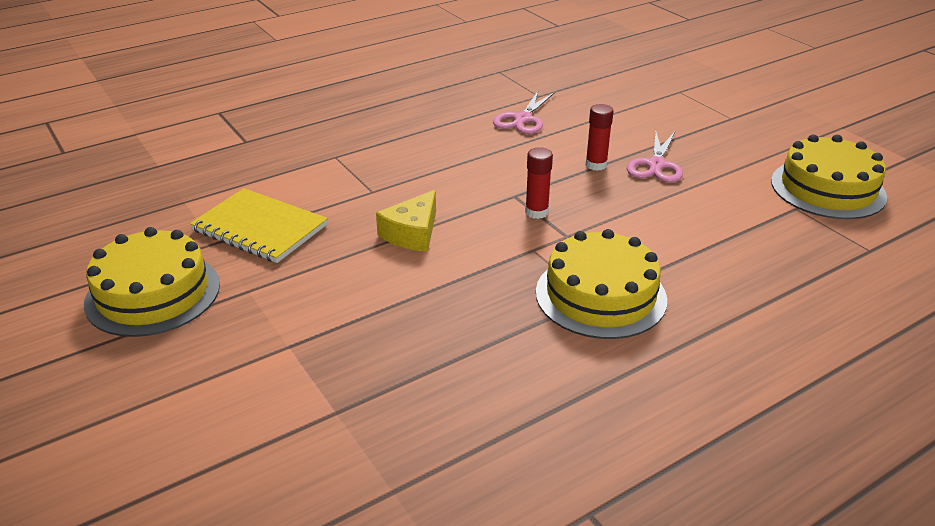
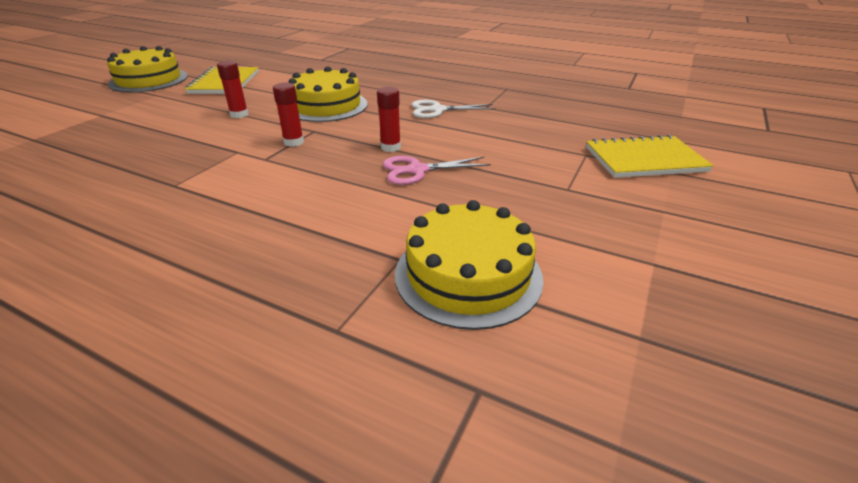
camera: 60 degrees right, 0 degrees up
(412, 233) = (239, 115): yellow cheese -> red glue stick
(523, 119) = (437, 110): pink scissors -> white scissors
(600, 295) = (178, 187): yellow cake -> yellow cake (326, 106)
(705, 76) = (644, 160): none -> yellow notebook

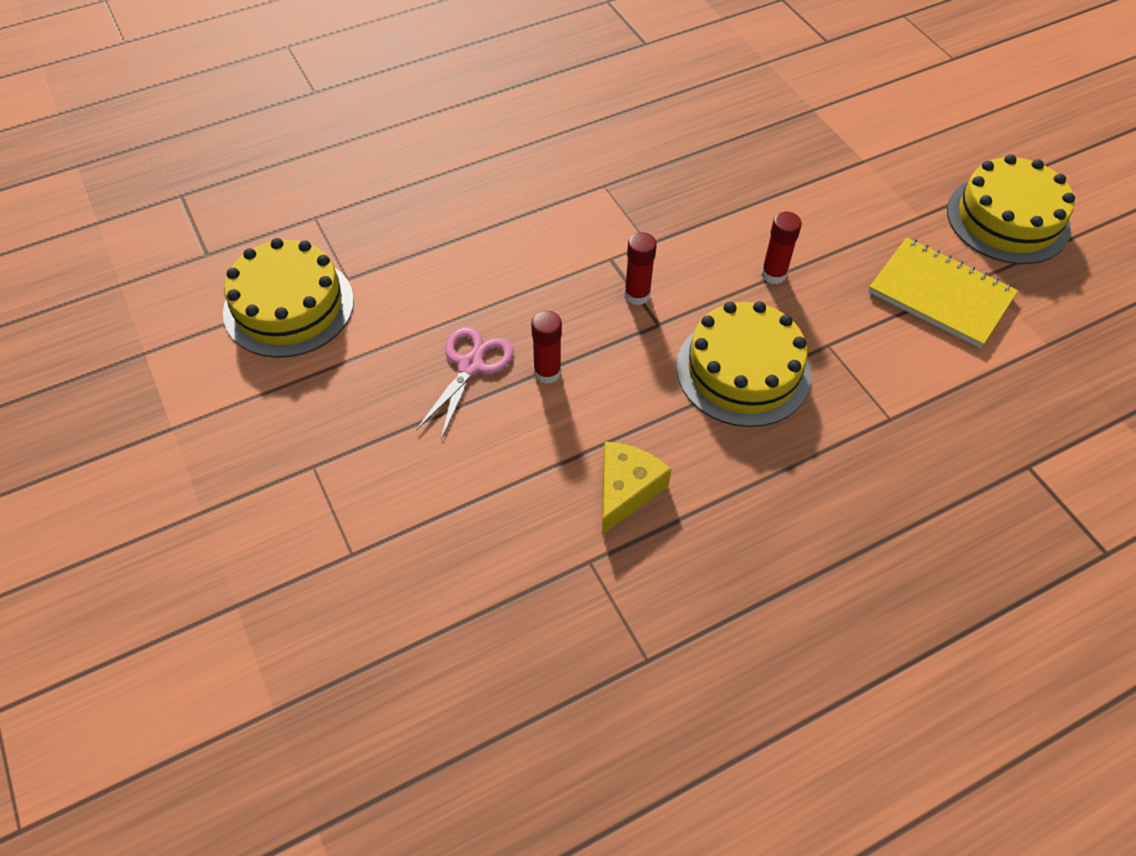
camera: 125 degrees right, 20 degrees up
(437, 110) = (626, 490): white scissors -> yellow cheese
(644, 160) = (280, 607): yellow notebook -> none

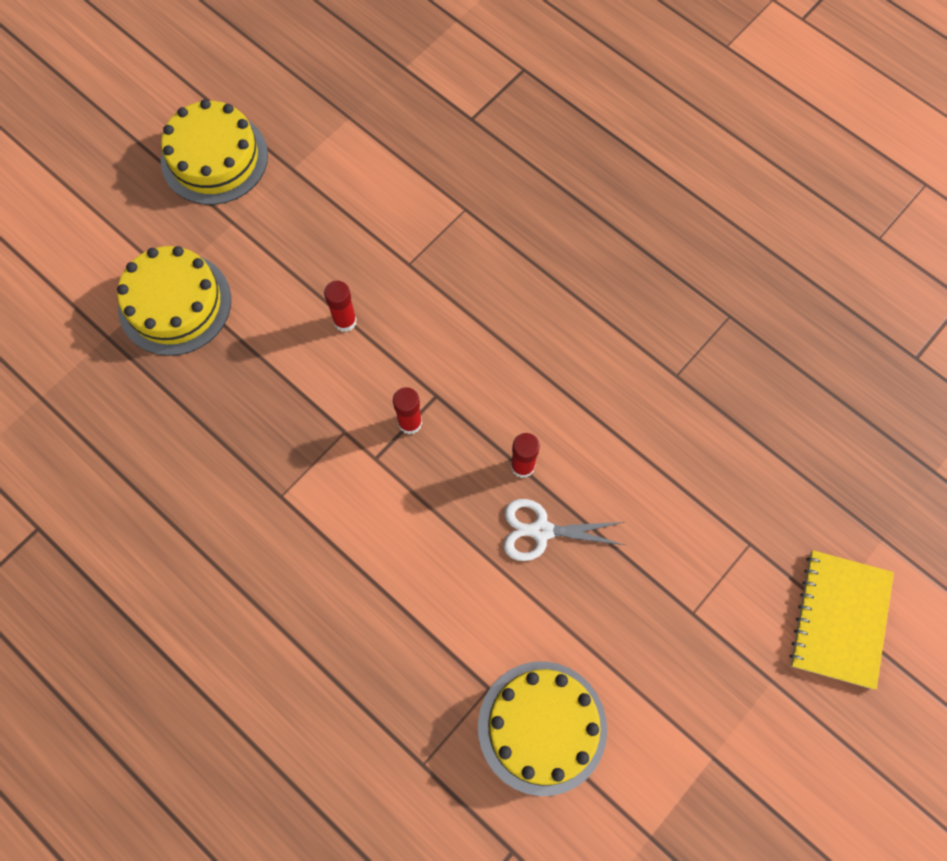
camera: 110 degrees left, 15 degrees up
(471, 365) = (541, 531): pink scissors -> white scissors
(626, 490) = (607, 370): yellow cheese -> none
(743, 371) = (460, 319): yellow cake -> yellow cake (175, 303)
(940, 295) = (323, 194): yellow notebook -> yellow notebook (840, 619)

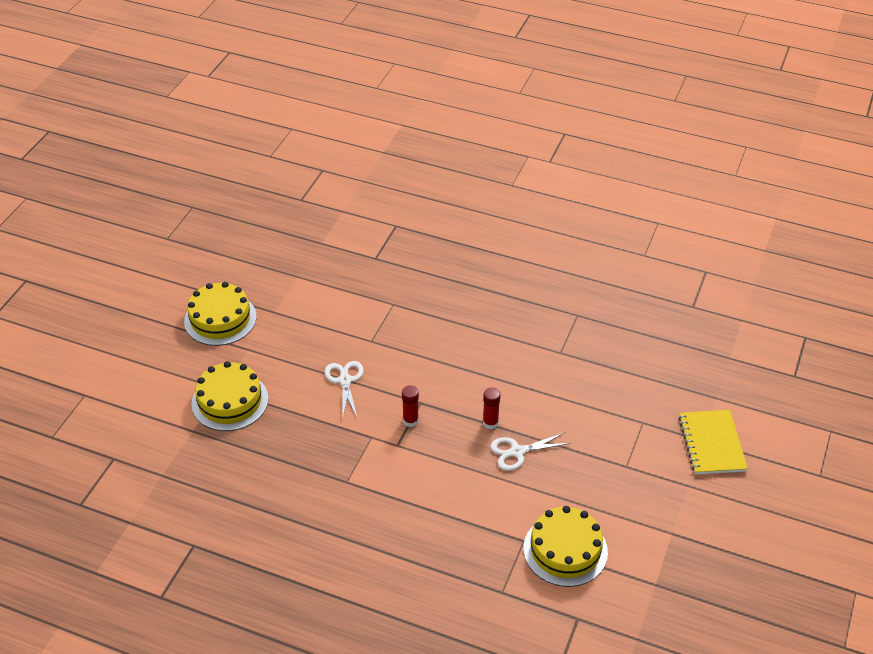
camera: 20 degrees left, 25 degrees down
(345, 321) = (345, 380): red glue stick -> white scissors

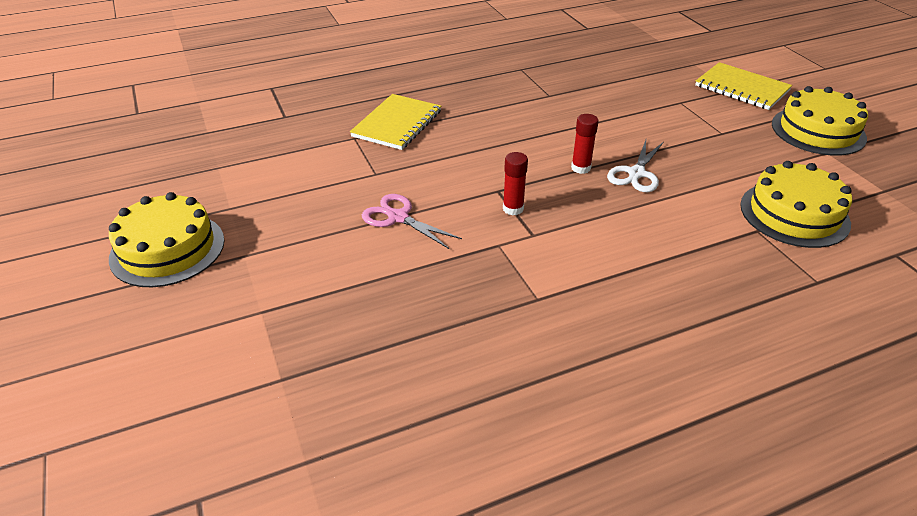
camera: 45 degrees left, 5 degrees down
(230, 401) = (290, 316): yellow cake -> yellow cake (818, 131)
(345, 380) = (398, 217): white scissors -> pink scissors
(431, 309) = (397, 124): none -> yellow notebook

